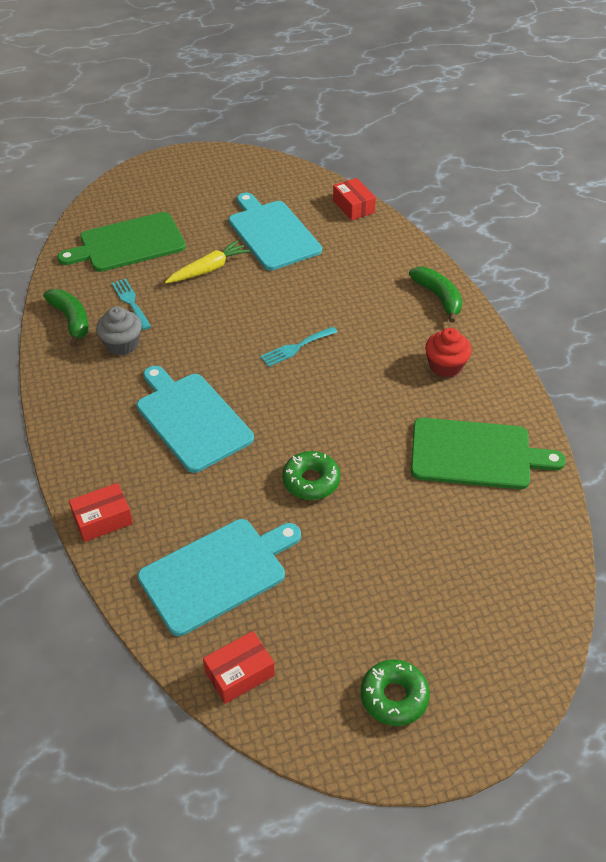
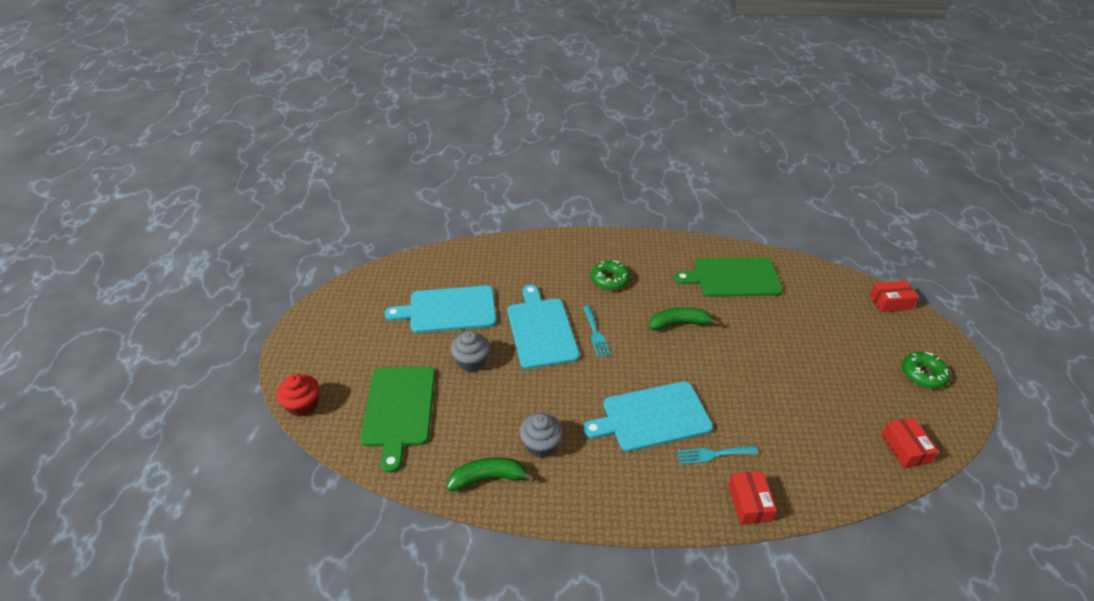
camera: 70 degrees left, 5 degrees down
(131, 302) = (486, 426): turquoise fork -> turquoise fork (713, 454)
(208, 269) = (471, 361): yellow carrot -> grey cupcake
(217, 573) = (815, 439): turquoise cutting board -> turquoise cutting board (541, 330)
(311, 481) = (737, 363): green donut -> green donut (609, 280)
(353, 206) = (446, 256): red box -> red box (890, 302)
(438, 297) = (576, 246): green banana -> green banana (679, 324)
(445, 366) = (647, 265): red cupcake -> red cupcake (303, 405)
(476, 454) = (733, 277): green cutting board -> green cutting board turned 120 degrees counterclockwise

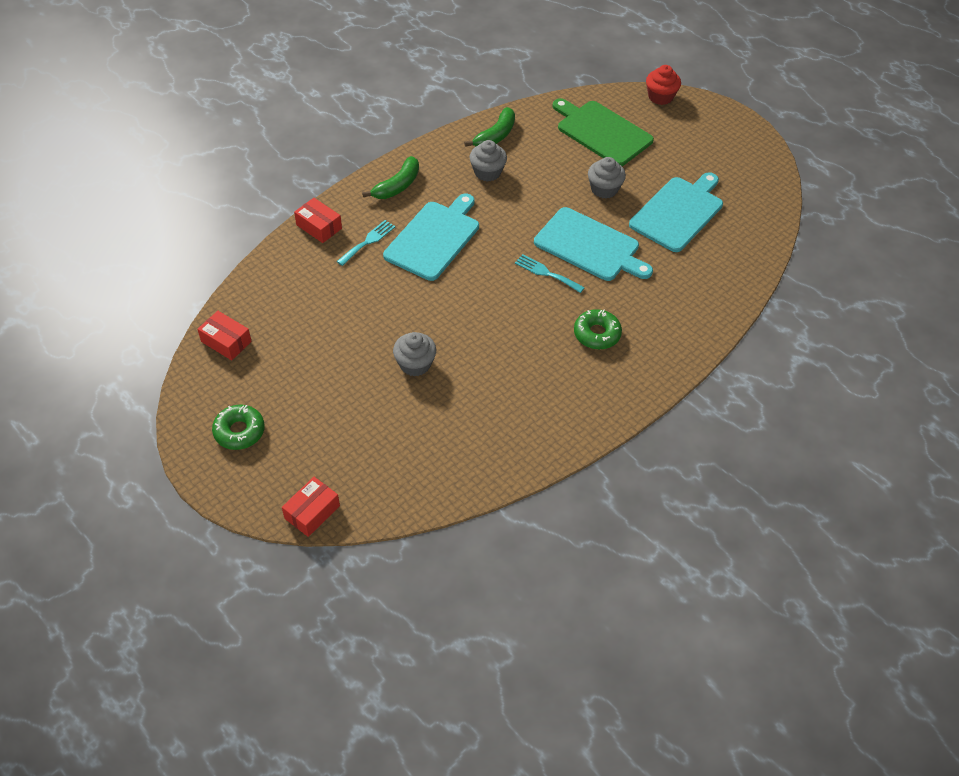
camera: 135 degrees right, 10 degrees up
(679, 324) = (491, 332): green banana -> green banana (397, 186)
(733, 277) = (492, 424): green cutting board -> none
(754, 338) = (415, 364): none -> grey cupcake

